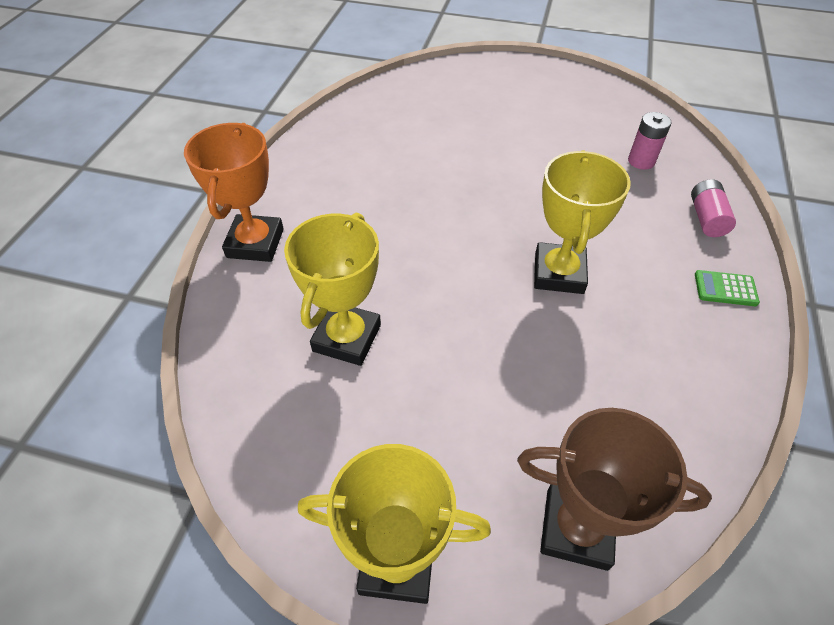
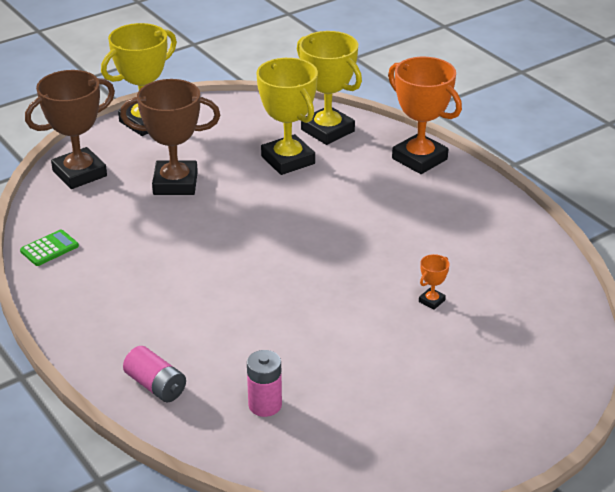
camera: 130 degrees right, 15 degrees down
(450, 144) = (431, 301): none -> orange trophy
(486, 405) = (175, 183): none -> brown trophy
(559, 273) = (218, 267): yellow trophy -> yellow trophy (327, 130)
(725, 289) = (95, 335): green calculator -> green calculator (49, 248)

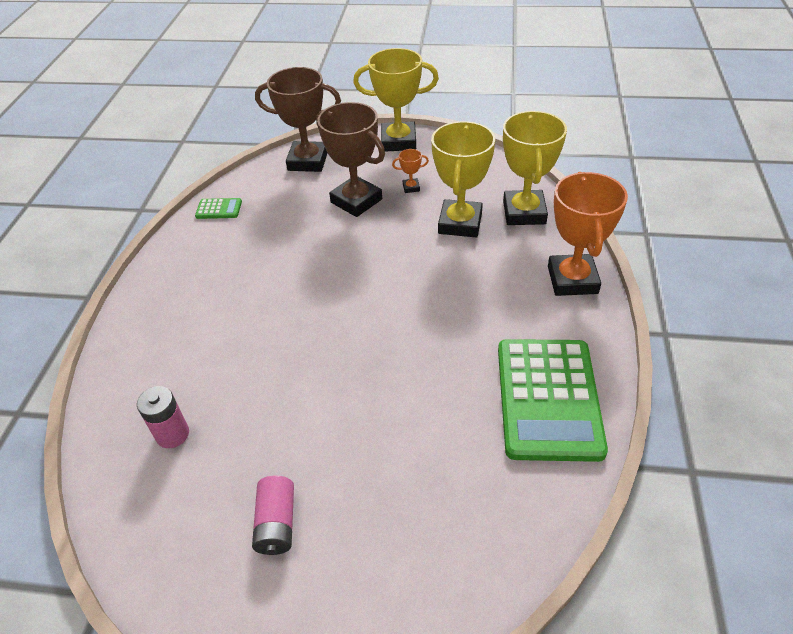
camera: 45 degrees right, 10 degrees up
(156, 386) = (135, 362): pink battery -> pink battery (277, 523)
(431, 301) = (411, 429): orange trophy -> orange trophy (411, 187)
(493, 236) = (548, 399): none -> green calculator

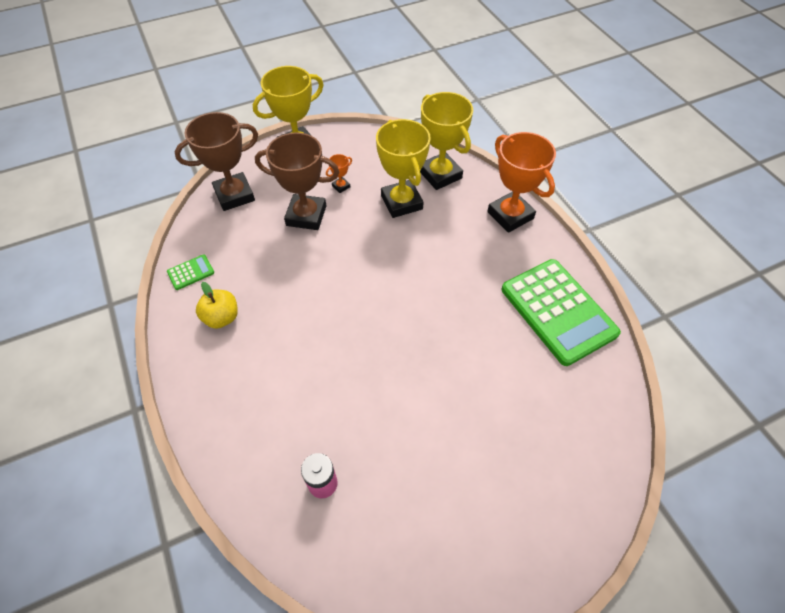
camera: 35 degrees left, 10 degrees up
(212, 255) = (222, 317): none -> yellow apple
(277, 523) = (457, 501): pink battery -> none

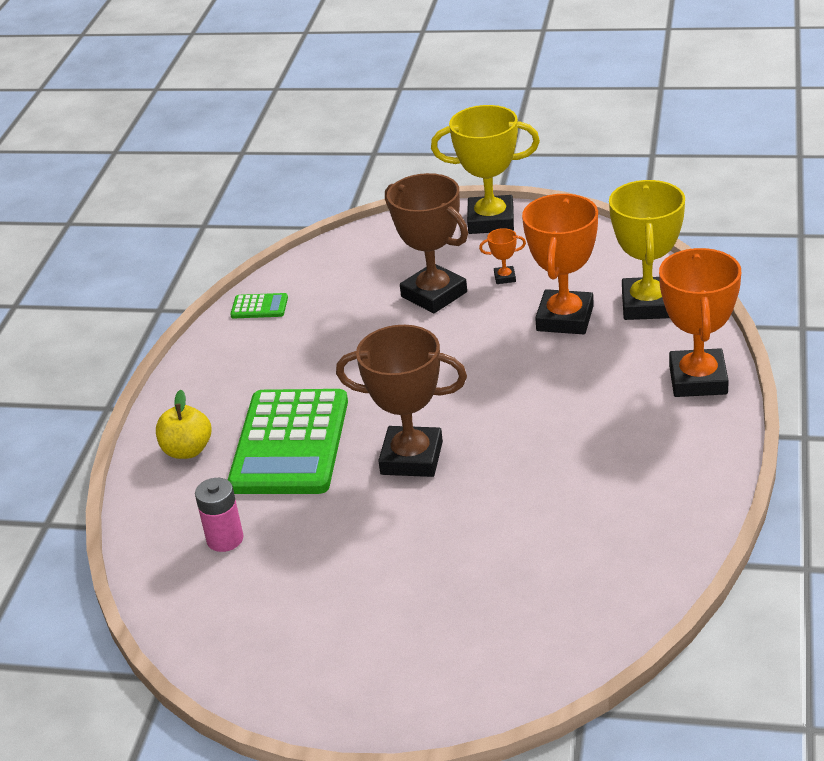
camera: 40 degrees right, 20 degrees down
(222, 317) = (254, 359): yellow apple -> yellow apple (187, 450)
(234, 195) = (371, 247): brown trophy -> brown trophy (411, 458)
(401, 202) = (565, 318): yellow trophy -> orange trophy
(558, 311) = (652, 501): green calculator -> green calculator (290, 443)

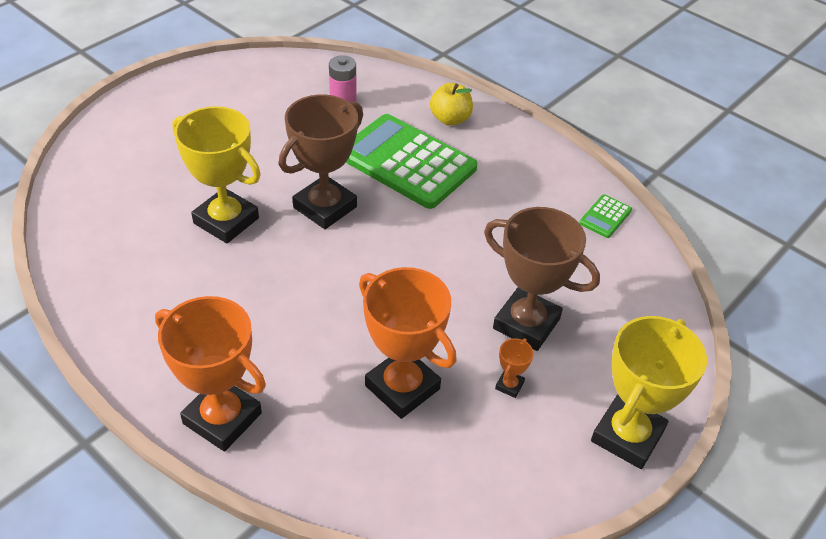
camera: 115 degrees right, 10 degrees up
(434, 294) = (526, 324): brown trophy -> brown trophy turned 45 degrees clockwise
(647, 305) = (362, 461): yellow trophy -> yellow trophy (226, 221)

